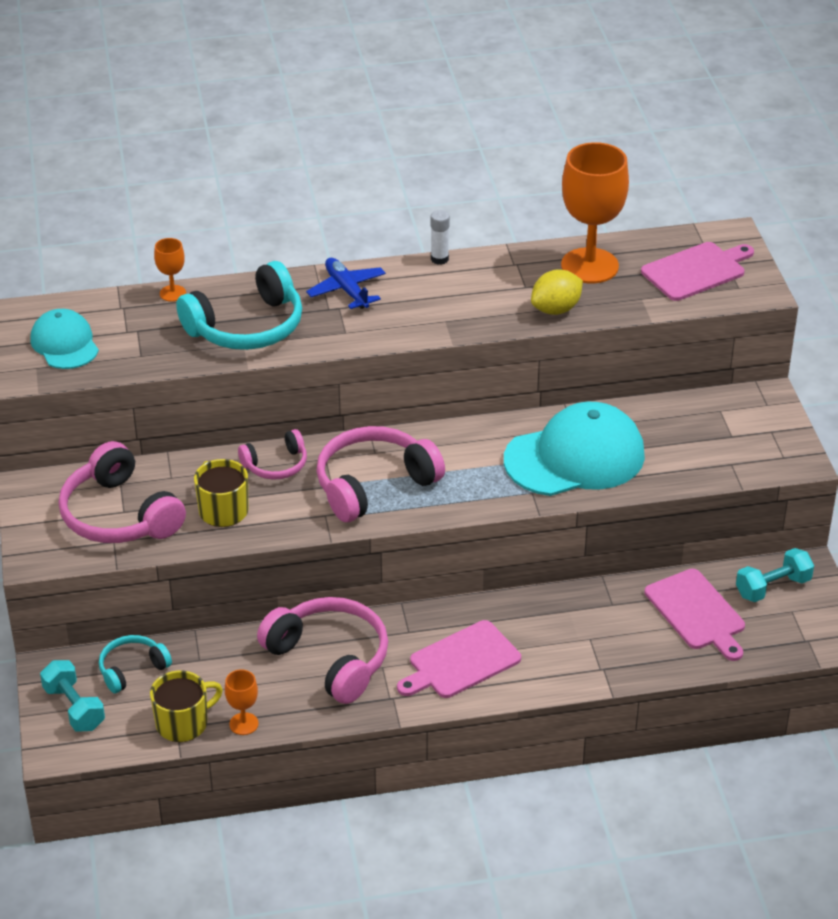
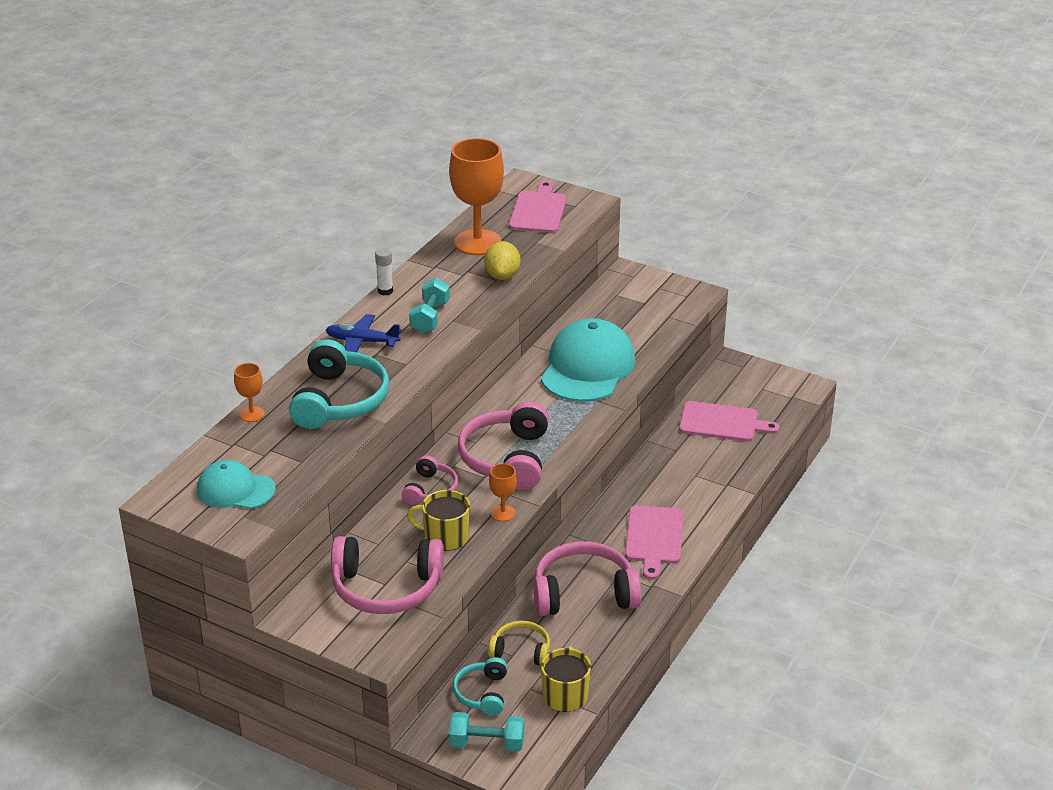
camera: 50 degrees left, 5 degrees down
(210, 662) = (521, 651): none -> yellow headphones
(244, 724) = (599, 666): orange goblet -> orange goblet (503, 513)
(773, 587) = (735, 384): turquoise dumbbell -> turquoise dumbbell (430, 317)

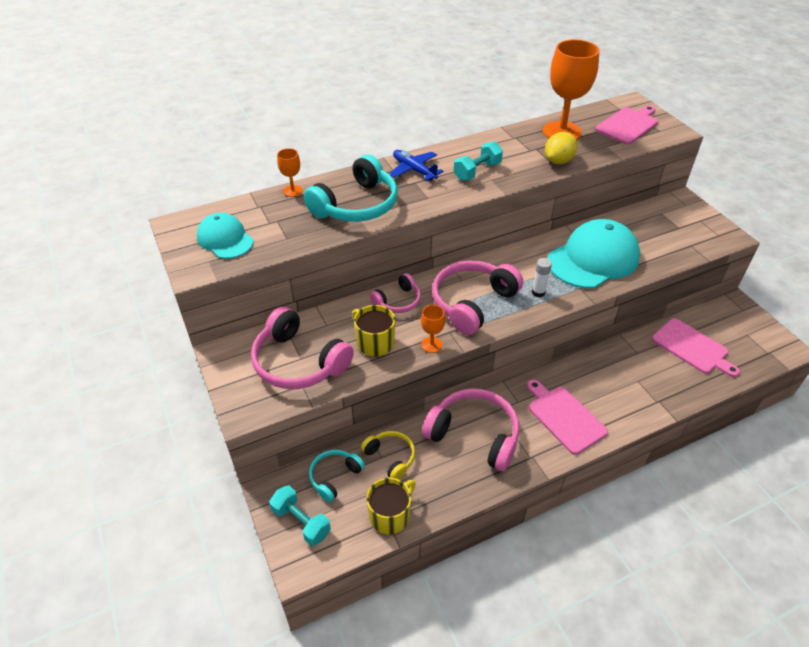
camera: 35 degrees right, 10 degrees up
(385, 291) = (464, 142): white glue stick -> white glue stick (538, 292)
(654, 538) = (564, 417): pink cutting board -> pink cutting board turned 105 degrees clockwise

